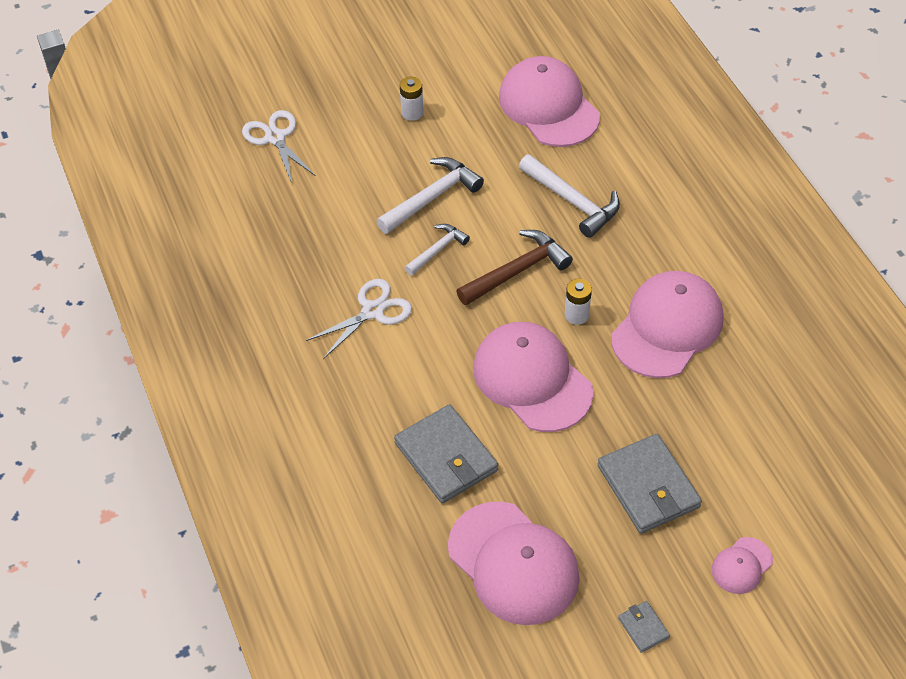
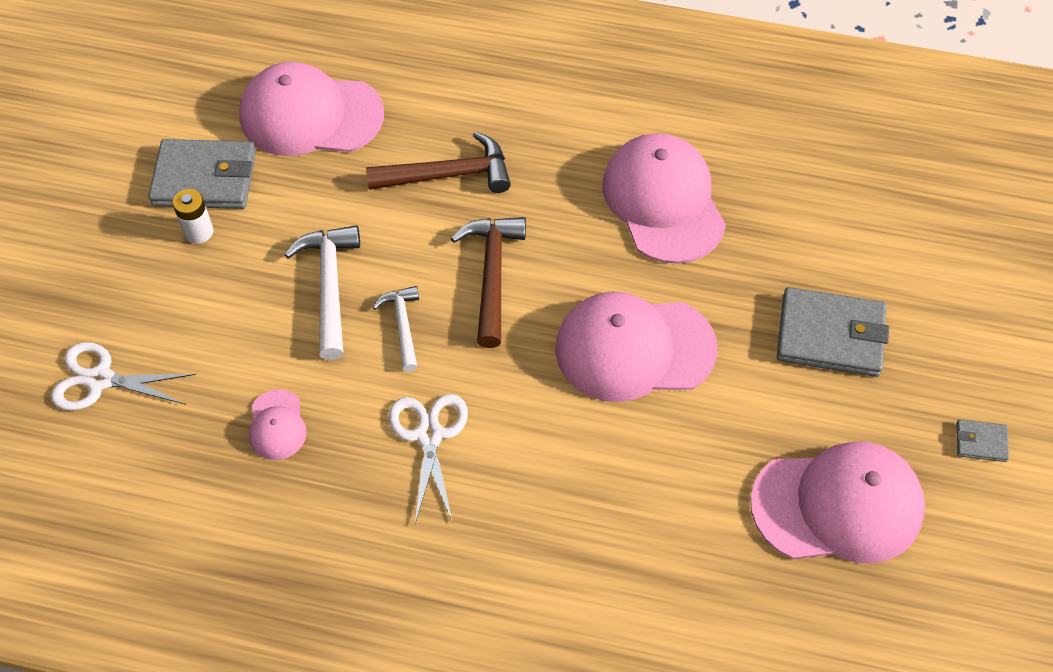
camera: 55 degrees left, 5 degrees up
(446, 457) = (668, 484): grey wallet -> grey wallet (205, 178)
(573, 202) = (449, 175): white hammer -> brown hammer
(576, 315) = (588, 262): white battery -> none
(741, 566) = (965, 321): pink cap -> pink cap (277, 425)

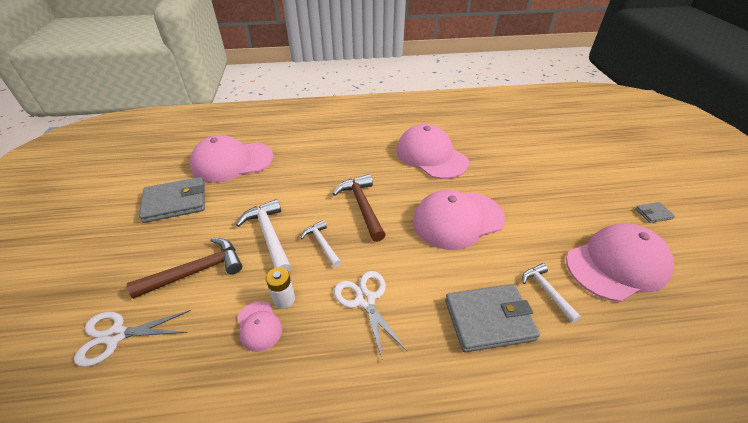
camera: 20 degrees left, 15 degrees down
(199, 232) = (177, 229): white battery -> white battery (284, 299)
(449, 175) = (318, 169): brown hammer -> brown hammer (197, 271)
(695, 508) = (546, 291): none -> white hammer
(830, 335) = (547, 188): grey wallet -> grey wallet (488, 319)

